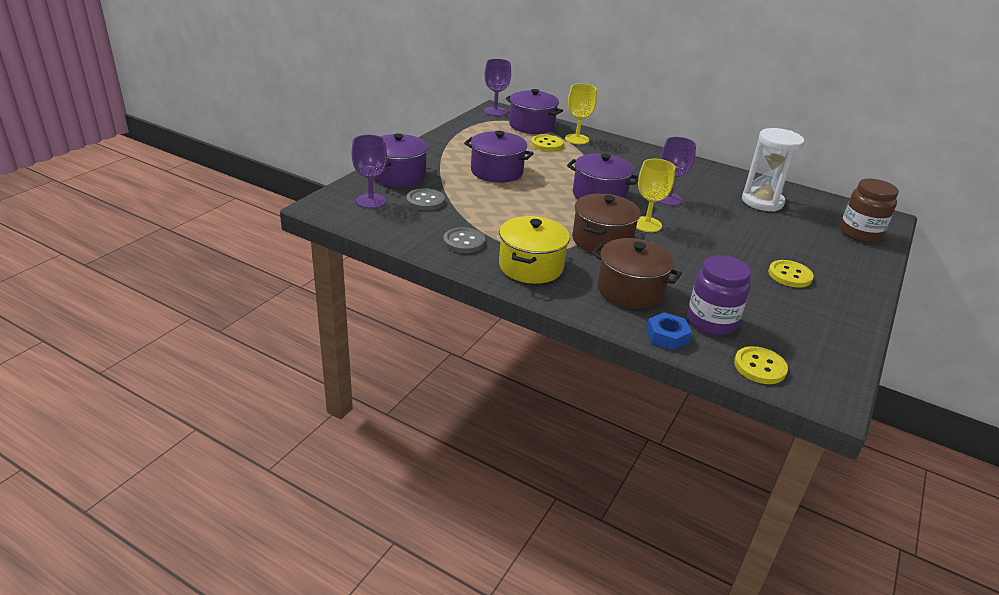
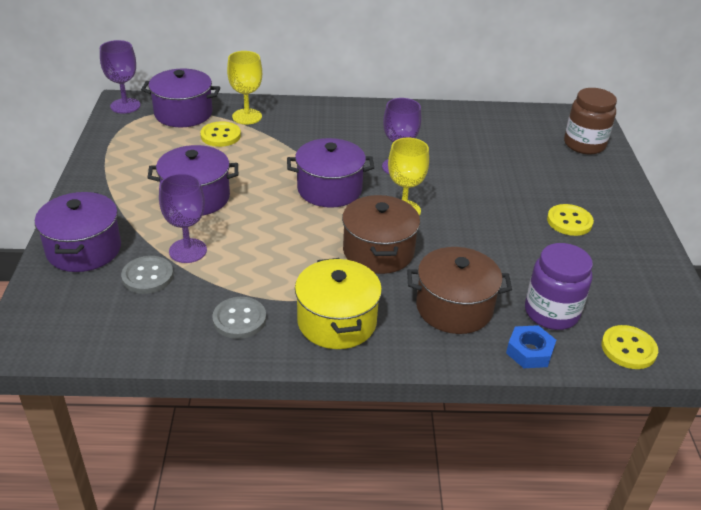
camera: 30 degrees left, 5 degrees up
(371, 201) = (80, 305): purple goblet -> purple goblet (188, 251)
(762, 202) = (480, 137): white hourglass -> none

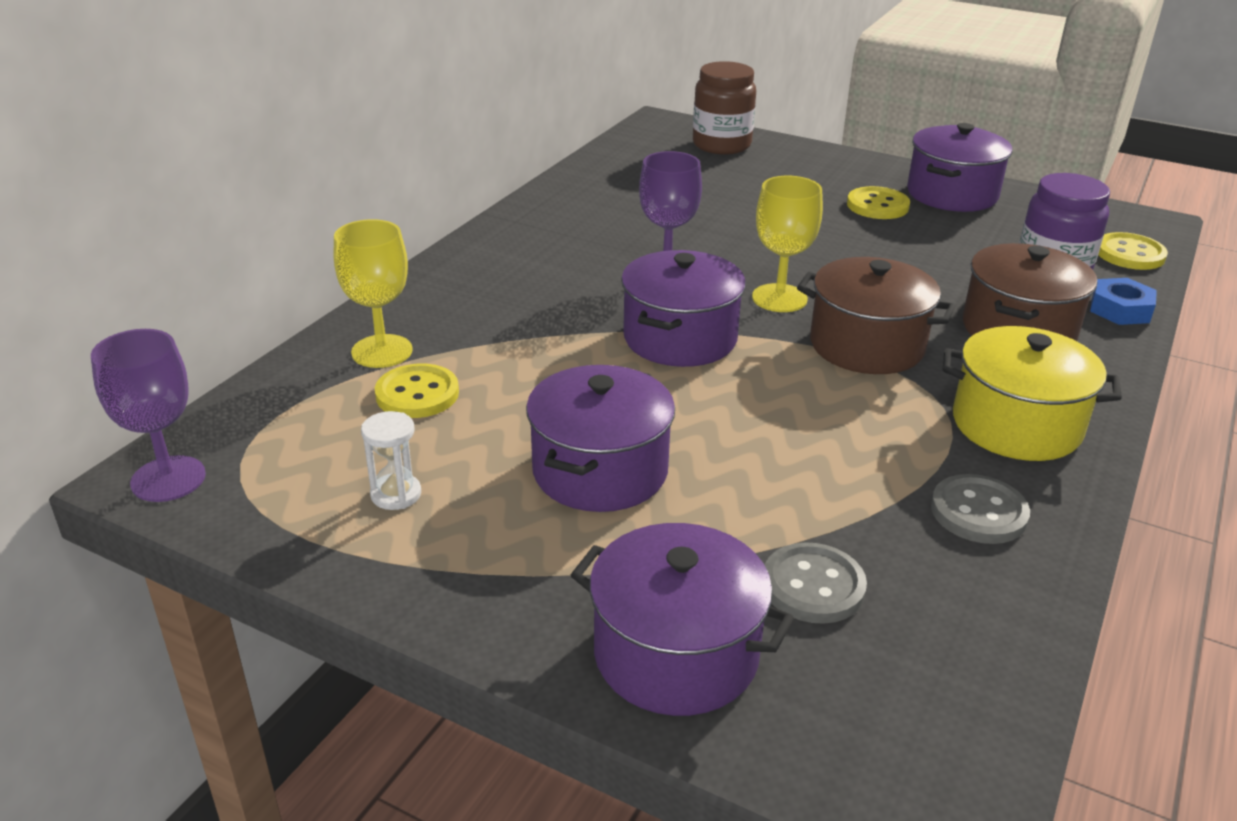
camera: 60 degrees left, 5 degrees down
(146, 154) = (396, 494): none -> white hourglass
(183, 113) = (289, 415): purple pot -> purple pot (952, 194)
(188, 251) = (760, 520): purple goblet -> none

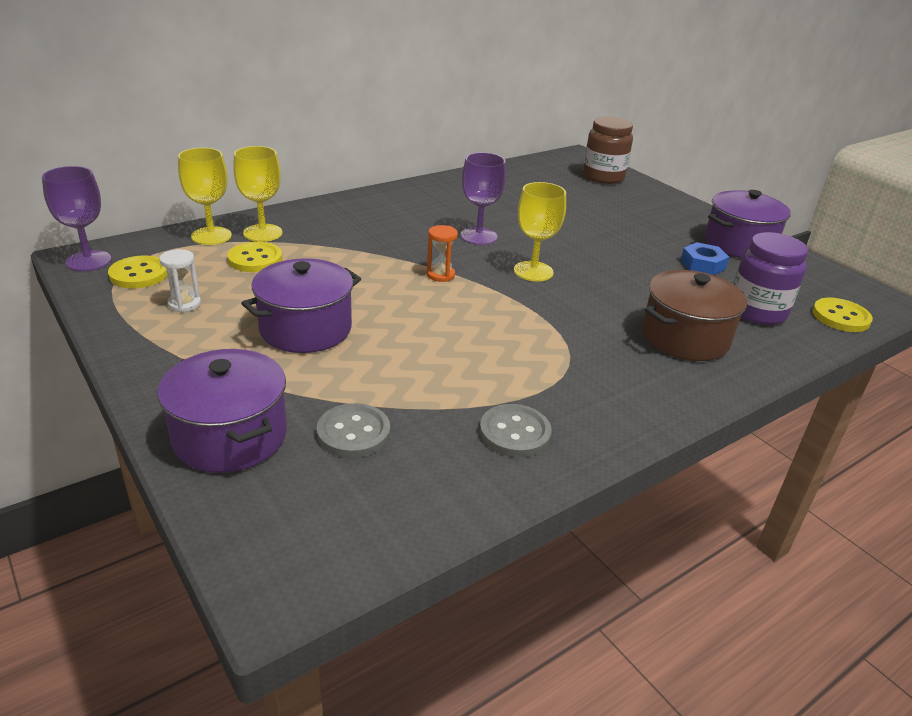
camera: 25 degrees right, 0 degrees up
(312, 379) = (211, 236): none -> yellow goblet
(680, 338) = (440, 275): purple pot -> orange hourglass
(867, 345) = (559, 314): brown pot -> none
(877, 206) = (672, 237): yellow button -> yellow button (139, 274)
(1016, 425) = (608, 392): yellow pot -> none
(1120, 309) = (785, 349): blue nut -> blue nut (702, 264)

